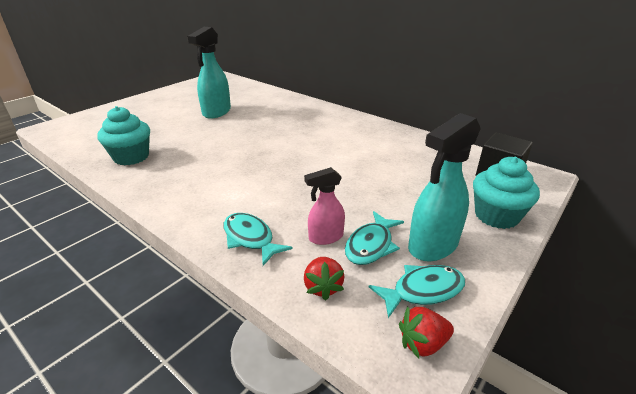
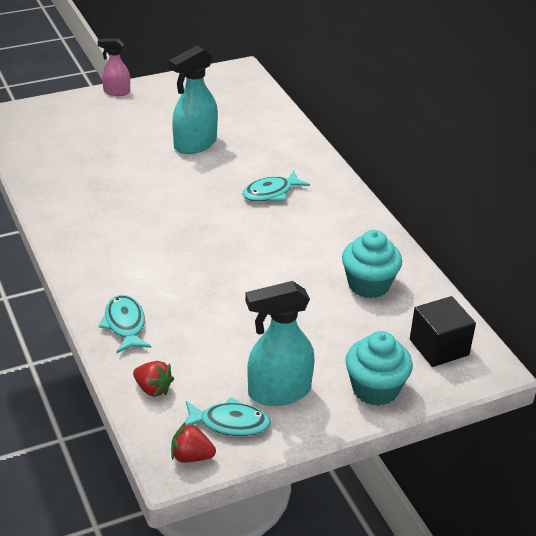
camera: 25 degrees right, 5 degrees up
(131, 157) = (68, 189): turquoise cupcake -> turquoise cupcake (368, 285)
(323, 287) = (153, 389): red strawberry -> red strawberry turned 75 degrees counterclockwise
(325, 237) = (190, 348): pink spray bottle -> pink spray bottle (116, 92)
(371, 245) = (224, 370): turquoise fish -> turquoise fish (271, 193)

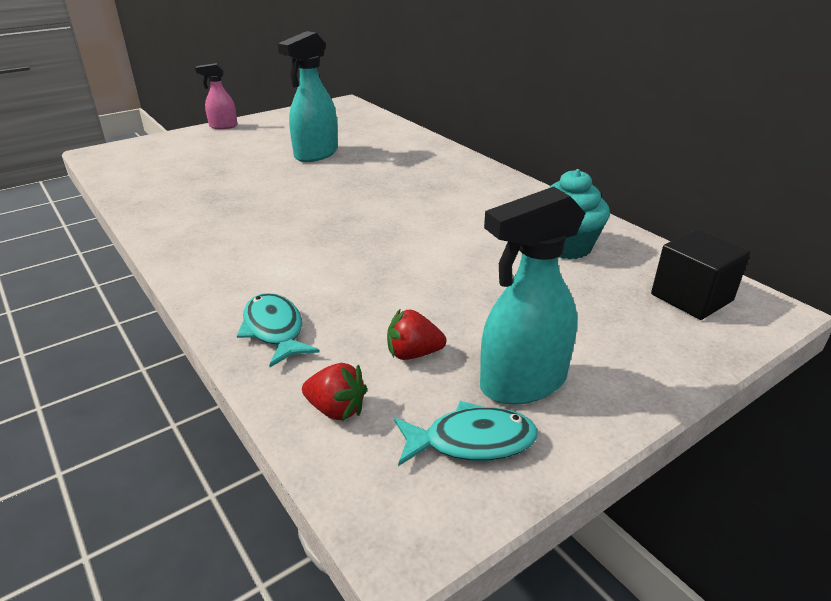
camera: 10 degrees left, 5 degrees down
(191, 456) = (431, 509): red strawberry -> red strawberry (413, 354)
(271, 193) = (412, 181): turquoise fish -> none
(375, 389) = (649, 358): turquoise cupcake -> none

